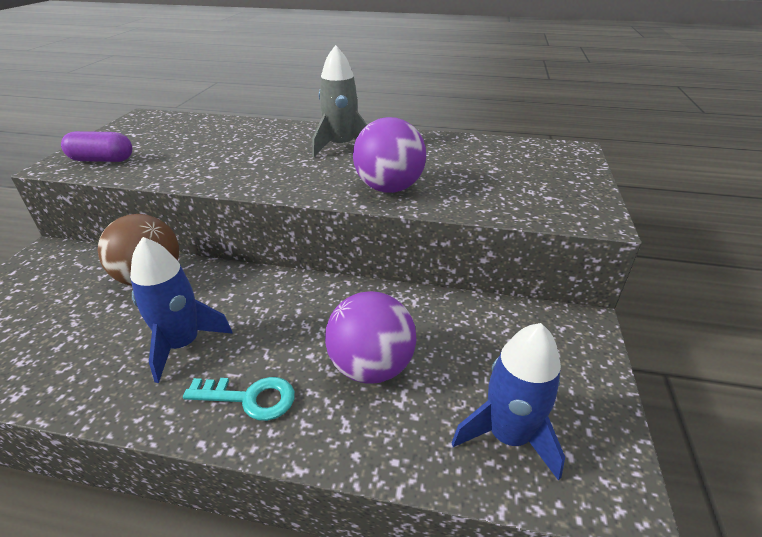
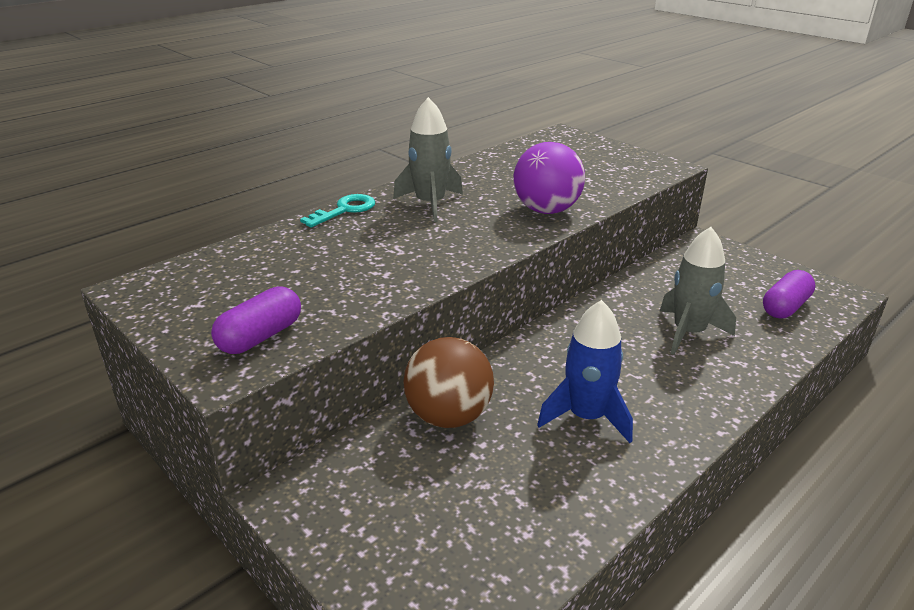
camera: 55 degrees left, 5 degrees down
(250, 398) = (685, 396): turquoise key -> turquoise key (345, 210)
(371, 367) = (688, 332): purple ball -> grey rocket
(508, 435) = (785, 307): blue rocket -> purple capsule

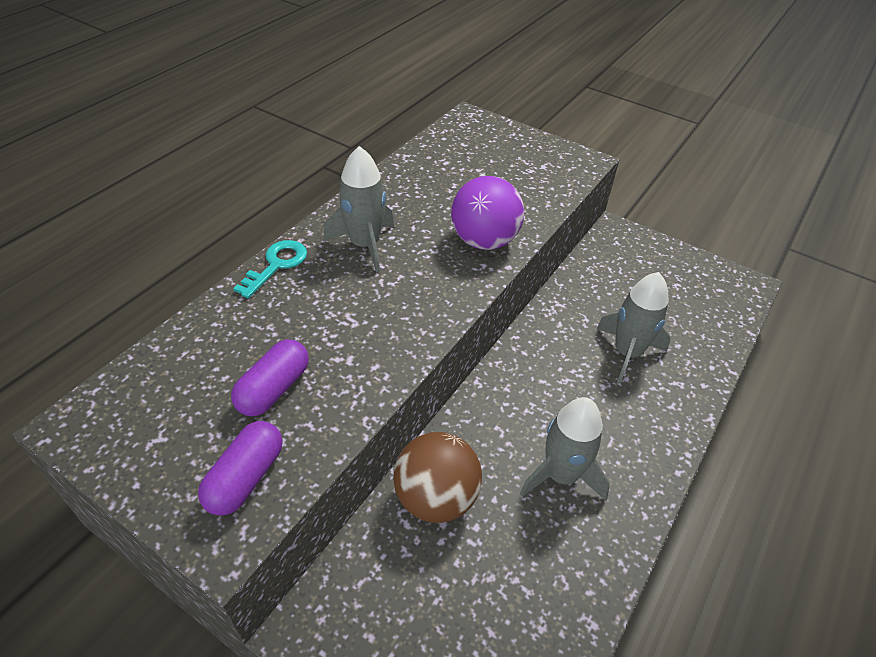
camera: 15 degrees left, 15 degrees up
(586, 417) = (561, 475): blue rocket -> grey rocket
(785, 307) = (702, 308): purple capsule -> purple capsule (274, 389)

